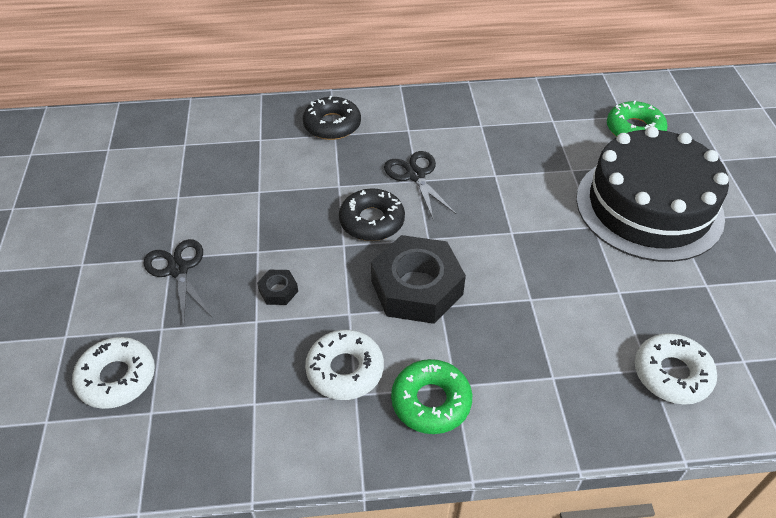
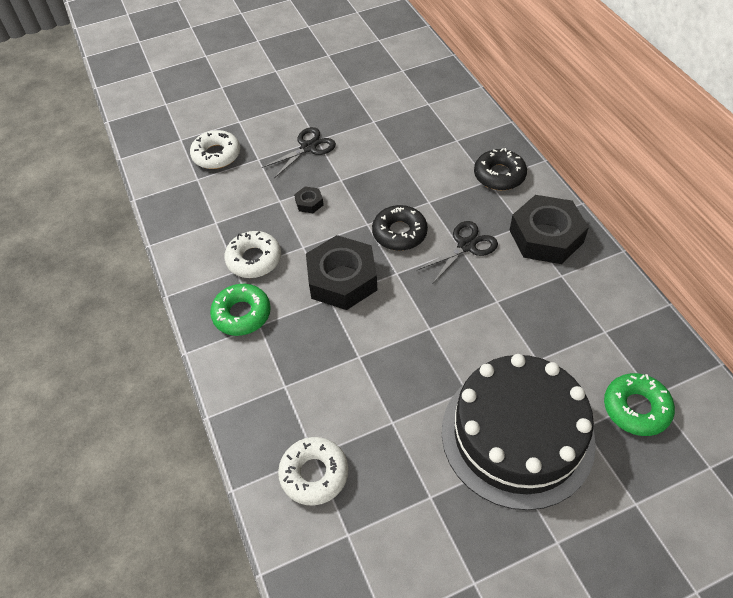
camera: 75 degrees right, 5 degrees up
(430, 120) = (546, 236): none -> black nut

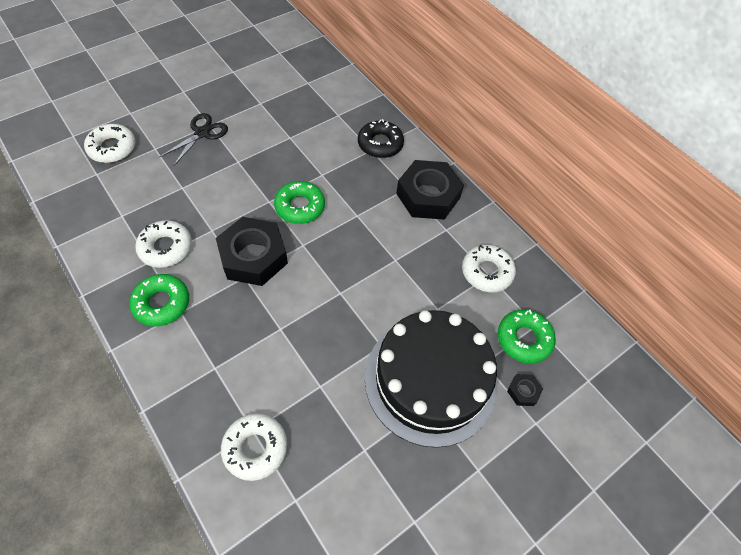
camera: 20 degrees left, 5 degrees up
(309, 203) = (211, 187): black nut -> black nut (523, 391)
(399, 233) = (300, 207): black donut -> green donut
(466, 246) = (361, 212): black scissors -> none
(603, 328) = (487, 272): none -> white donut

